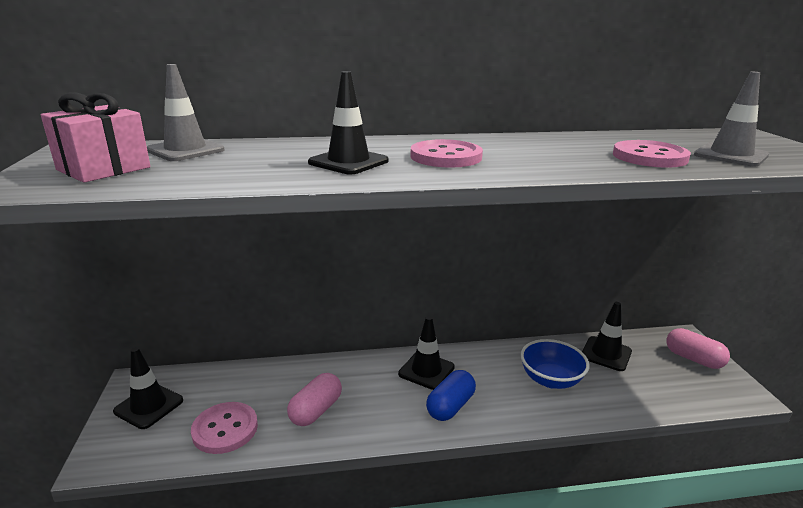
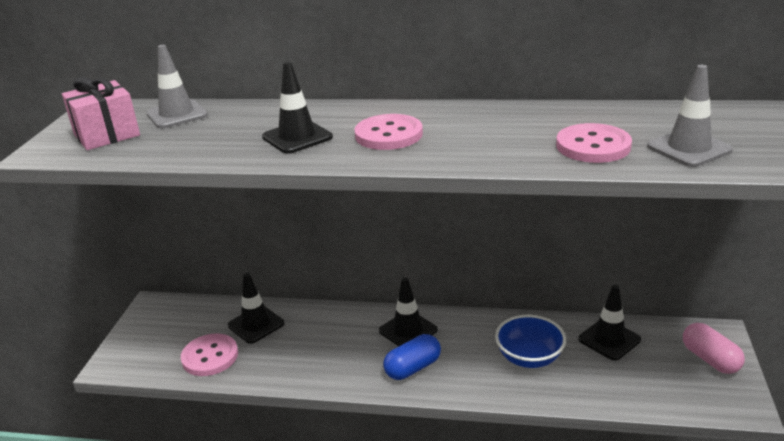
camera: 20 degrees right, 5 degrees up
(149, 406) = (157, 327): black traffic cone -> black traffic cone (256, 324)
(316, 410) = (290, 352): pink capsule -> none

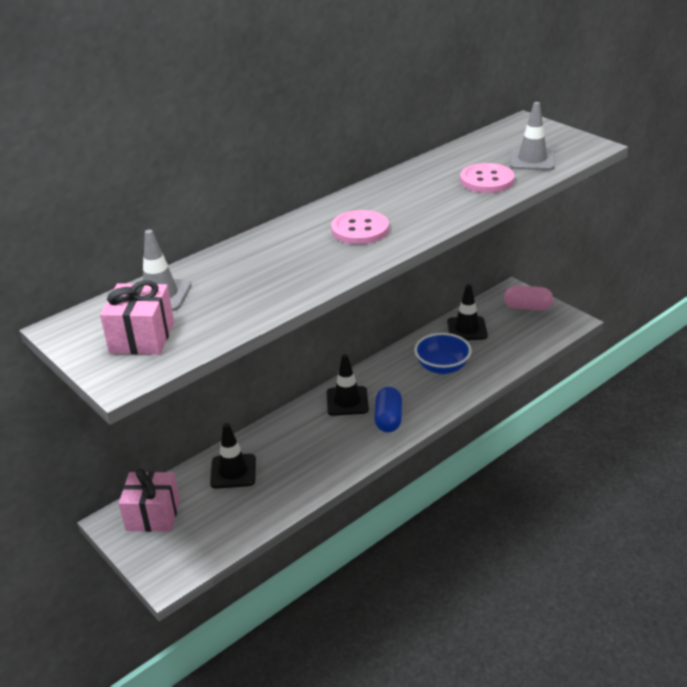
camera: 50 degrees left, 5 degrees up
(173, 317) = (153, 515): none -> pink gift
(210, 356) = (239, 513): pink button -> none
(297, 137) = (303, 261): black traffic cone -> none

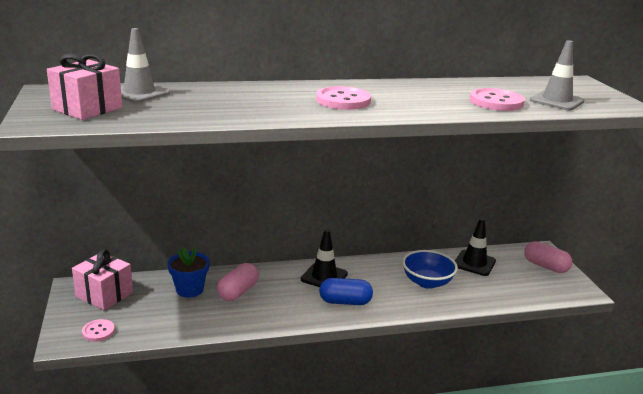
camera: 25 degrees right, 10 degrees down
(189, 554) = (98, 331): none -> pink button
(233, 471) = (189, 289): black traffic cone -> blue flower pot
(282, 453) = (238, 292): none -> pink capsule
(388, 419) = (345, 302): blue capsule -> blue capsule turned 60 degrees clockwise

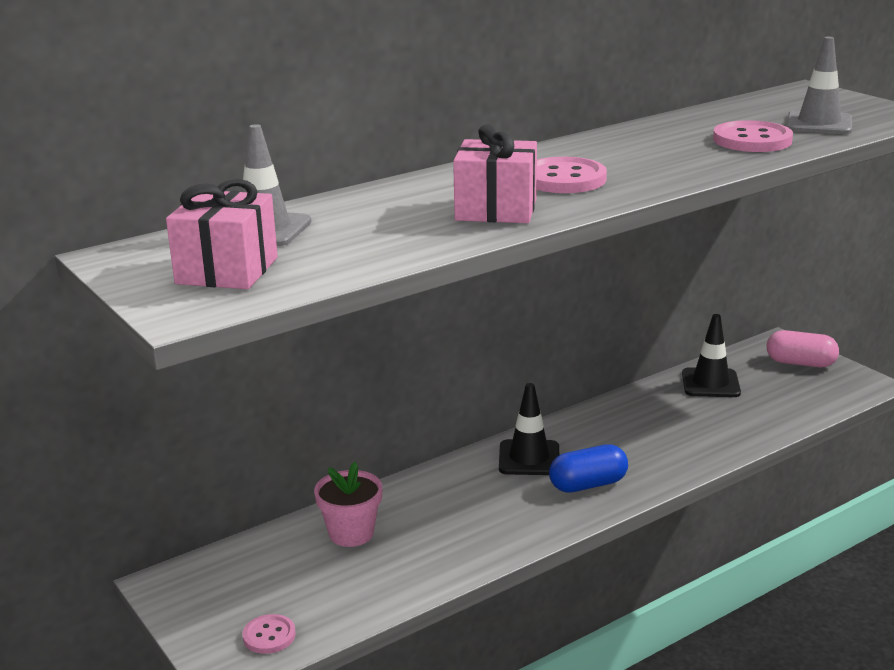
camera: 20 degrees left, 0 degrees up
(104, 294) = (224, 580): pink gift -> pink gift (496, 210)
(189, 289) = (351, 533): blue flower pot -> pink flower pot
(238, 292) = (426, 515): pink capsule -> none
(427, 282) = (672, 426): blue bowl -> none

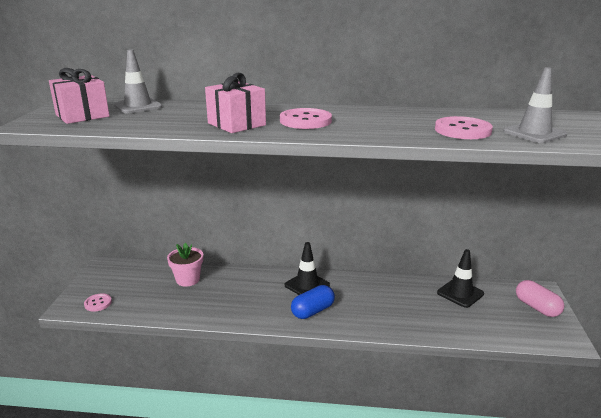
camera: 40 degrees right, 0 degrees up
(588, 484) = (312, 311): blue capsule -> blue capsule turned 60 degrees counterclockwise

